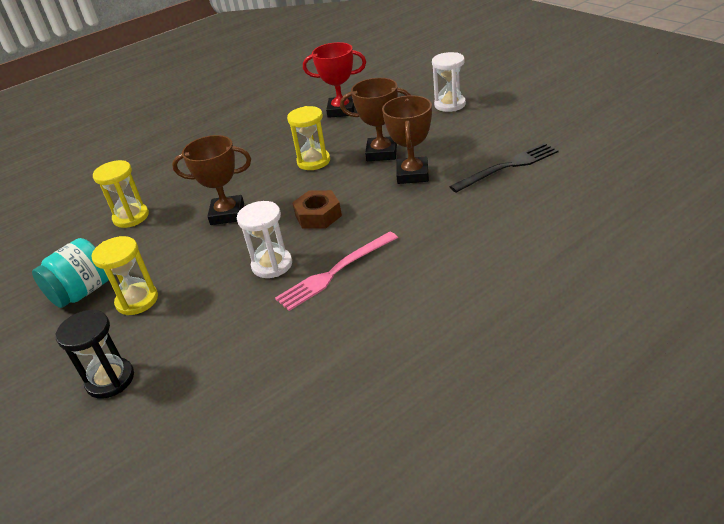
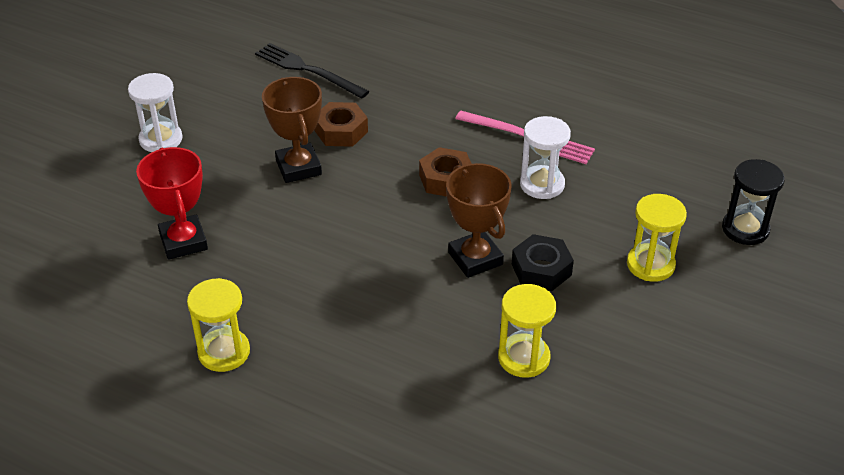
camera: 120 degrees left, 5 degrees up
(82, 292) = (670, 322): turquoise jar -> none
(189, 242) = (541, 269): none -> black nut
(313, 161) = (333, 222): yellow hourglass -> yellow hourglass (224, 352)
(412, 174) = (341, 131): brown trophy -> brown nut

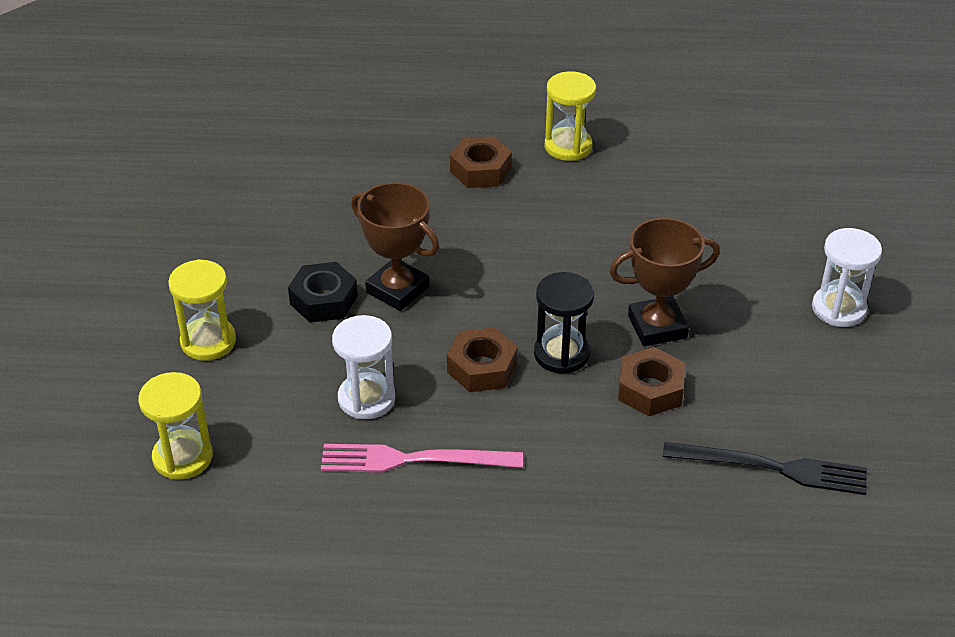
camera: 155 degrees right, 0 degrees up
(183, 241) = (695, 216): red trophy -> none
(298, 167) = (657, 327): brown trophy -> brown trophy turned 60 degrees counterclockwise
(327, 354) = (480, 170): none -> brown nut
(523, 358) = (305, 218): yellow hourglass -> yellow hourglass (183, 457)
(745, 229) = (105, 419): black hourglass -> black hourglass (561, 354)

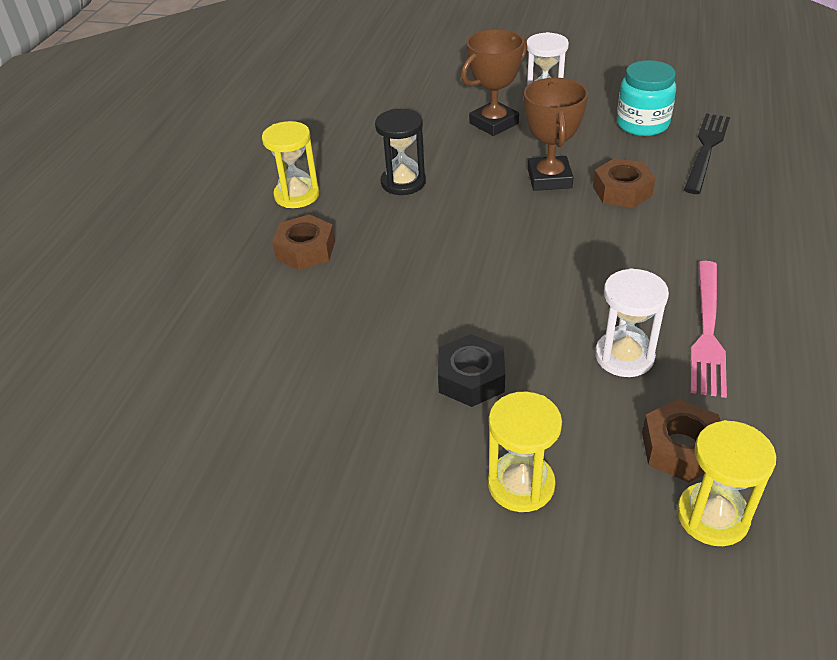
camera: 75 degrees left, 0 degrees up
(397, 290) = (468, 321): brown trophy -> brown trophy (494, 123)
(482, 368) = (588, 277): brown nut -> brown nut (681, 448)
(561, 354) = (575, 230): black hourglass -> black hourglass (403, 182)
(815, 405) = (642, 124): none -> turquoise jar

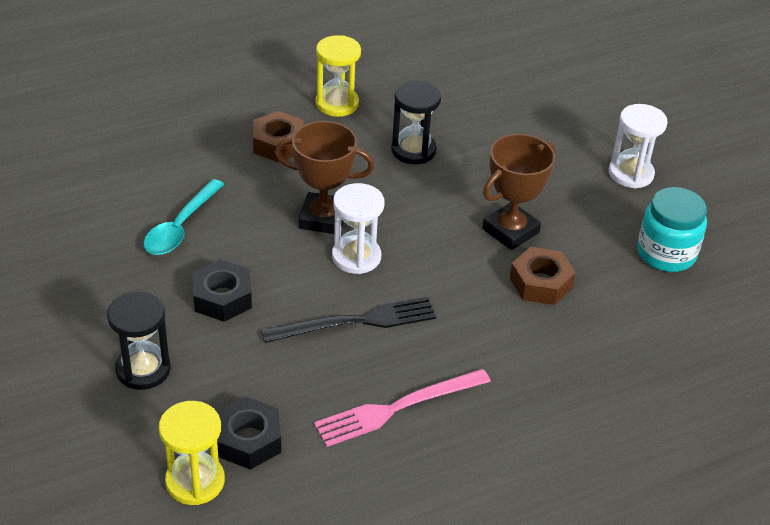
camera: 45 degrees right, 0 degrees up
(344, 363) = (180, 227): none -> turquoise spoon
(494, 123) = (557, 160): brown trophy -> brown trophy (323, 218)
(521, 484) = (143, 369): yellow hourglass -> black hourglass
(624, 356) = (321, 370): white hourglass -> white hourglass (356, 257)
(681, 448) = (248, 440): brown nut -> black nut
(706, 150) = (670, 313): black fork -> black fork (356, 322)

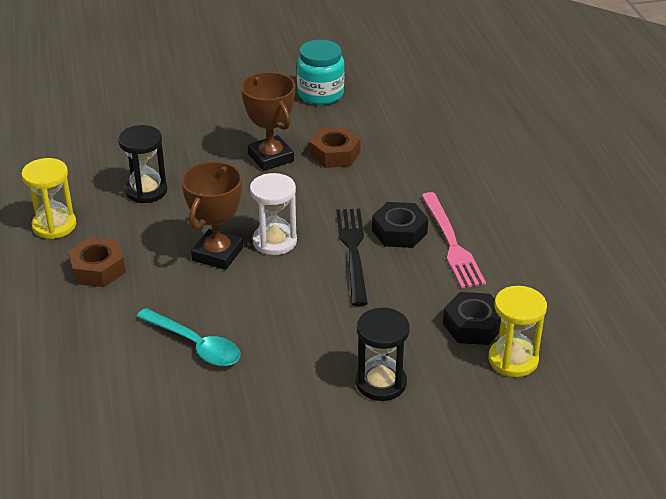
camera: 75 degrees left, 5 degrees down
(222, 298) = (302, 325): black nut -> black nut (399, 232)
(631, 173) = (225, 90): white hourglass -> none

